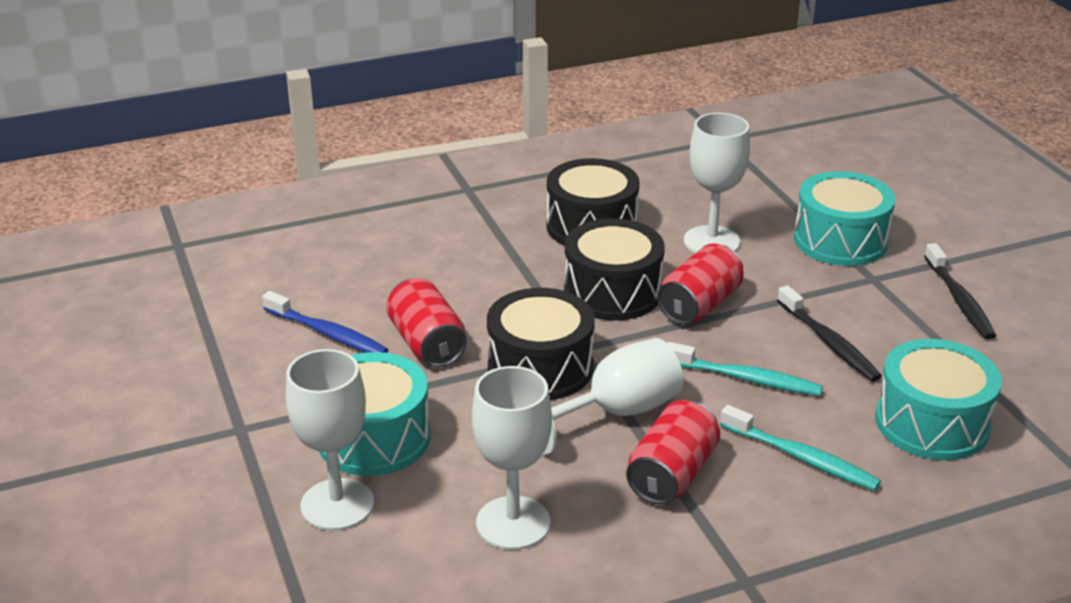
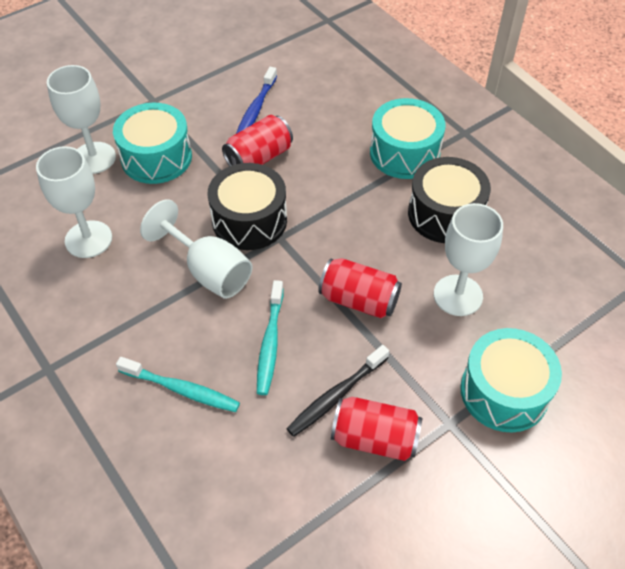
camera: 75 degrees right, 20 degrees up
(612, 292) = (357, 243): black drum -> none
(672, 474) = (148, 313): red can -> red can (375, 438)
(801, 457) = (181, 389): turquoise toothbrush -> turquoise toothbrush turned 90 degrees counterclockwise
(932, 423) = (244, 480): turquoise drum -> turquoise drum (404, 153)
(959, 300) = (441, 499): black toothbrush -> none

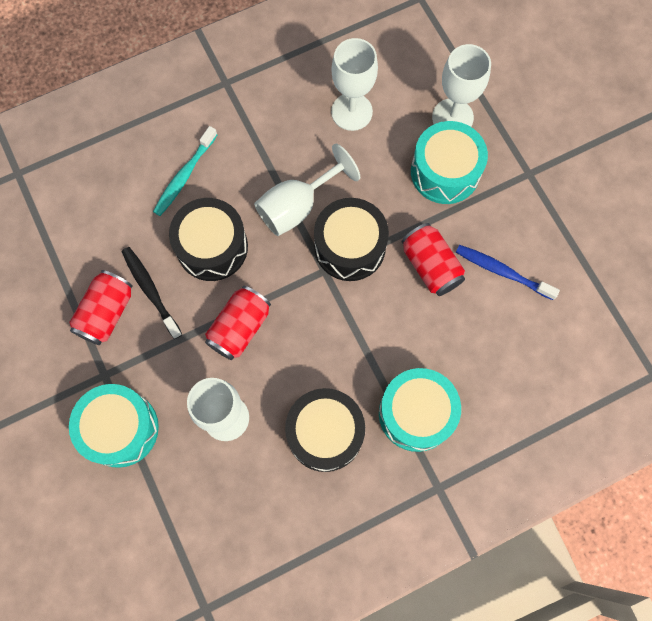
camera: 100 degrees right, 20 degrees up
(270, 343) = (212, 247): turquoise toothbrush -> black drum

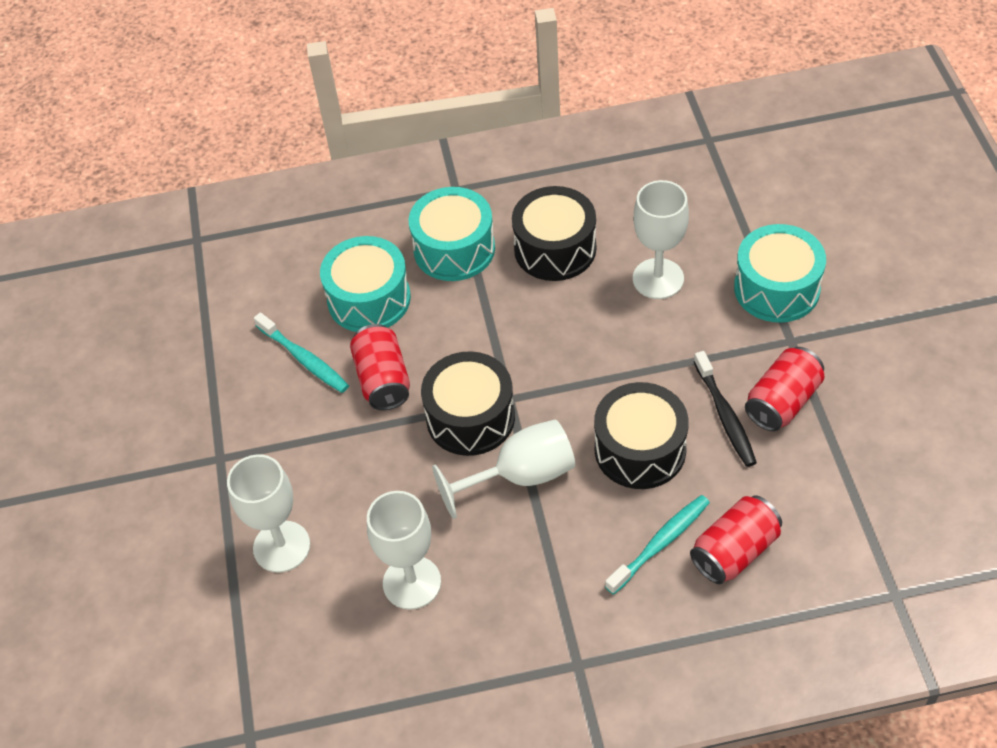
camera: 160 degrees left, 20 degrees down
(239, 328) = (624, 358): red can -> red can (734, 551)
(445, 172) = (321, 480): turquoise drum -> turquoise drum (369, 299)
(502, 272) = (304, 359): blue toothbrush -> turquoise toothbrush

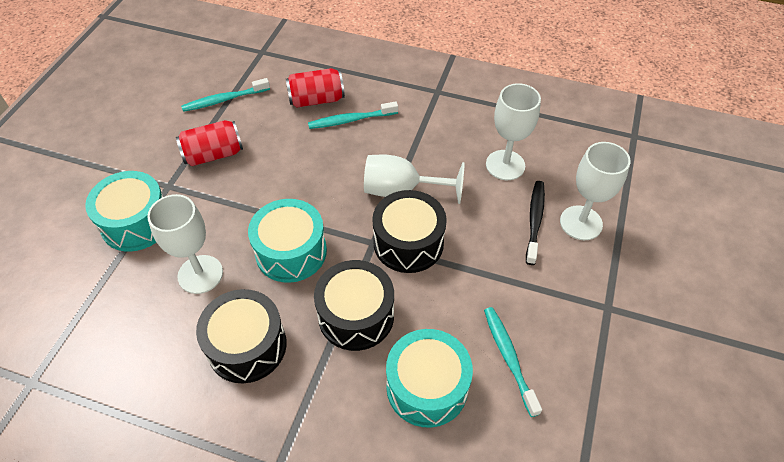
camera: 155 degrees left, 0 degrees up
(383, 380) = (454, 304): red can -> none
(454, 249) = (325, 396): turquoise drum -> turquoise drum (291, 252)
(640, 449) = (318, 170): black drum -> black drum (356, 315)
(725, 415) = (252, 163): black toothbrush -> black toothbrush (534, 221)
(854, 482) = (224, 100): none -> turquoise toothbrush

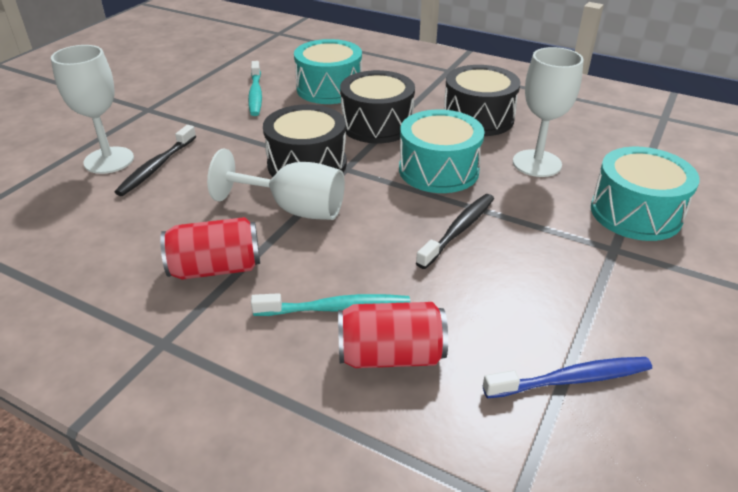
camera: 170 degrees left, 15 degrees down
(213, 154) = (561, 282): red can -> red can (216, 268)
(224, 100) = (571, 379): turquoise toothbrush -> blue toothbrush
(276, 187) = (458, 230): none -> black toothbrush
(505, 165) = (142, 220): white goblet -> none

